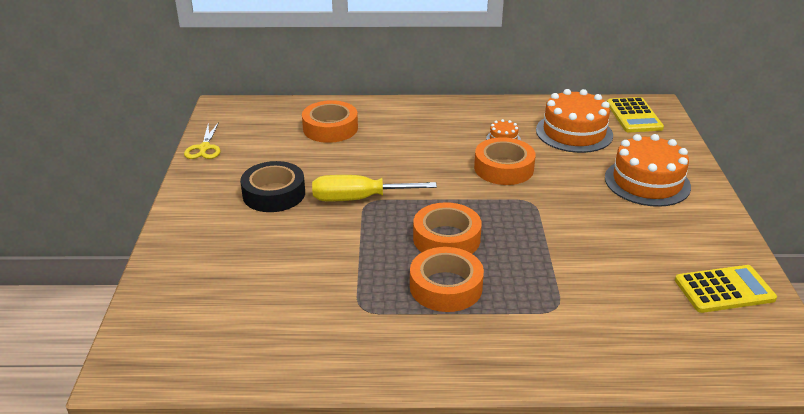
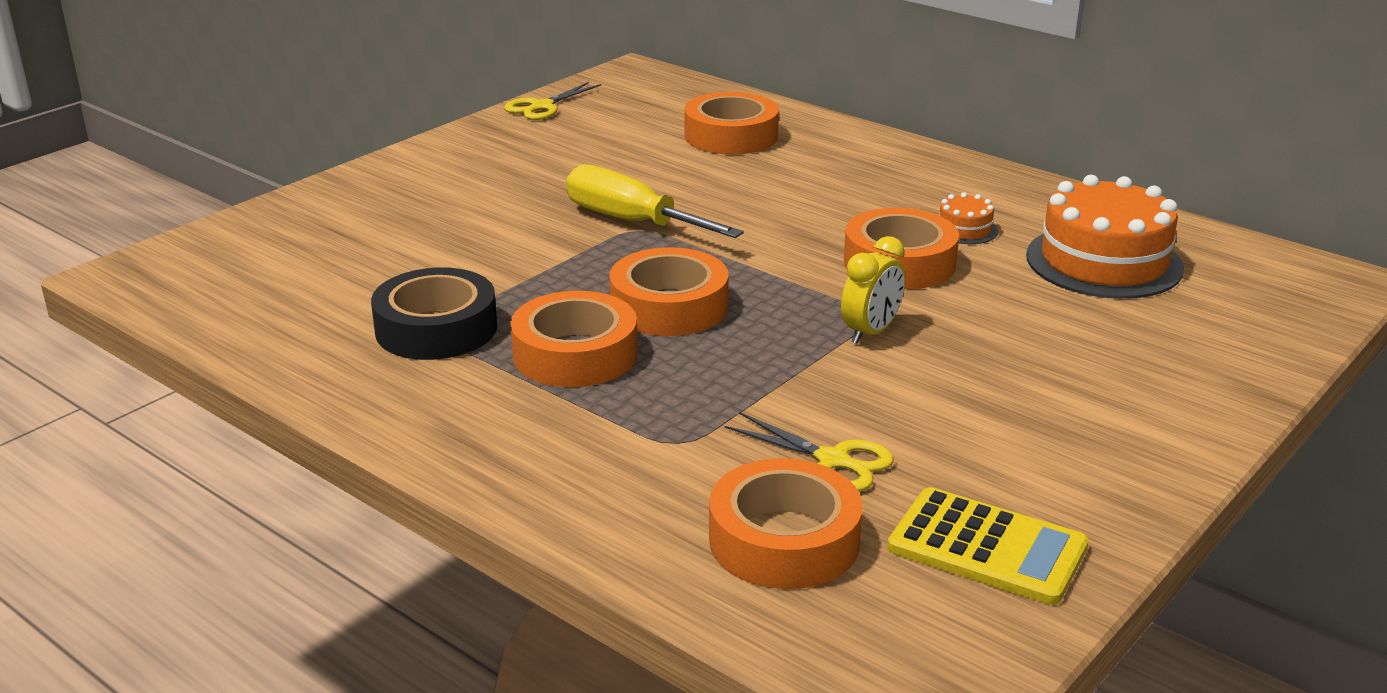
camera: 40 degrees right, 5 degrees down
(274, 194) = (540, 179): black tape -> black tape (436, 328)
(544, 210) = (871, 332): none -> yellow clock
(622, 282) = (832, 460): none -> yellow scissors
(634, 116) = (1265, 278): yellow calculator -> none
(647, 182) = (1116, 367): orange cake -> none
(661, 330) = (784, 540): none -> orange tape

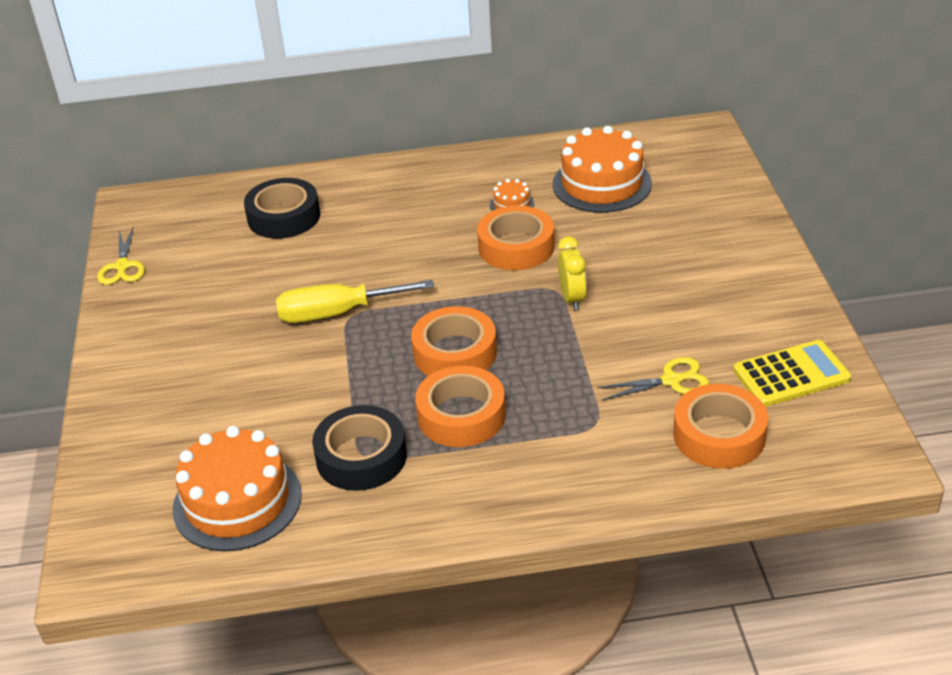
camera: 45 degrees left, 10 degrees up
(294, 296) = (237, 501): none -> orange cake
(731, 136) = (284, 217): orange tape -> black tape

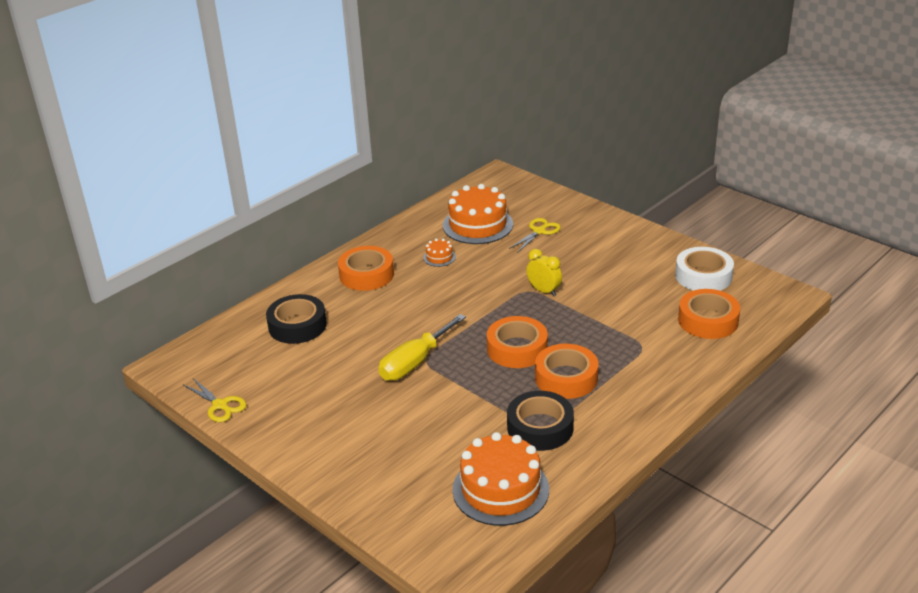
camera: 40 degrees left, 5 degrees down
(516, 247) = (474, 278): orange tape -> orange tape (366, 274)
(671, 381) = (651, 307): yellow scissors -> yellow scissors (539, 231)
(791, 375) = (703, 276): yellow calculator -> white tape

